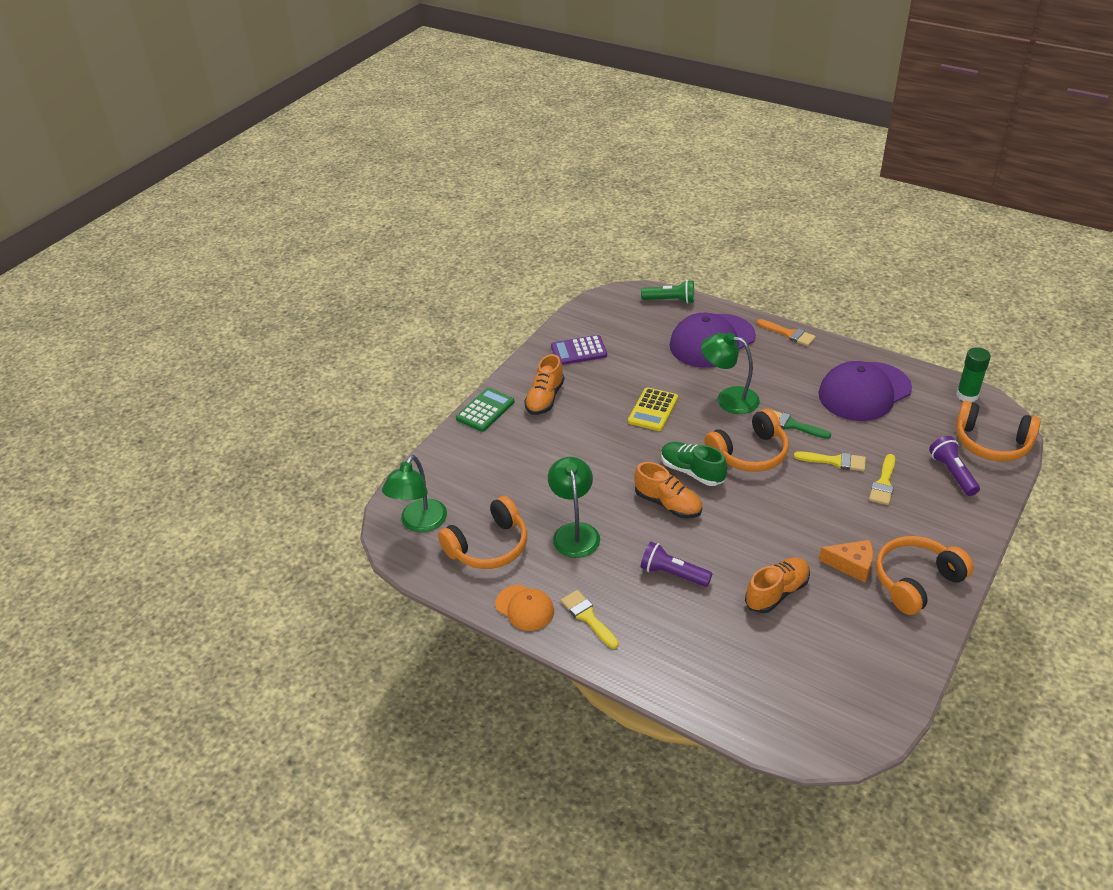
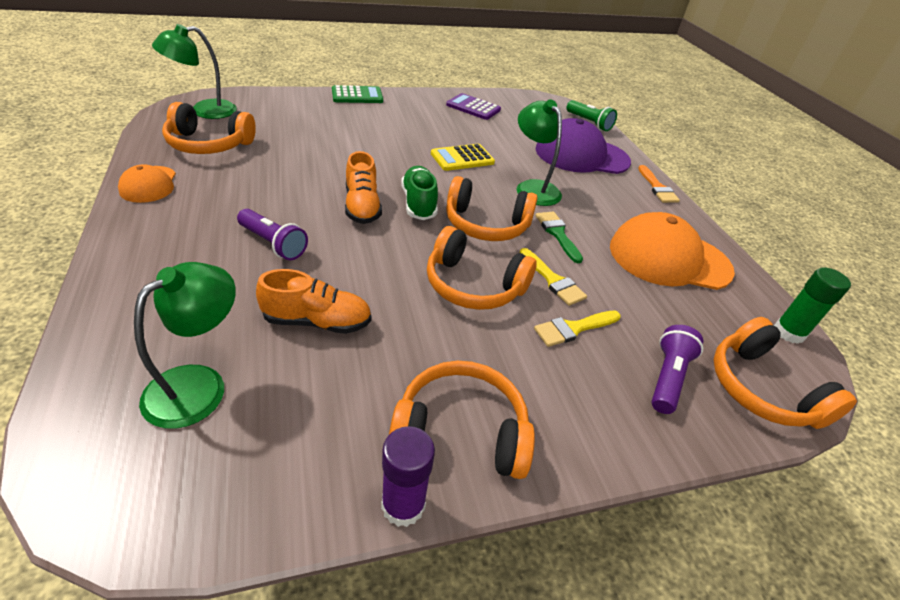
camera: 35 degrees right, 0 degrees up
(545, 398) = (403, 112): orange shoe -> none
(574, 532) = (270, 175): green lamp -> green lamp (199, 385)
(588, 617) = (166, 219): yellow brush -> none
(673, 574) = (273, 244): purple flashlight -> purple flashlight turned 150 degrees clockwise
(806, 501) = (473, 285): none -> orange headphones
(851, 565) = (422, 360): orange cheese -> none
(864, 392) = (669, 258): purple cap -> orange cap
(942, 630) = (403, 505): none -> purple glue stick

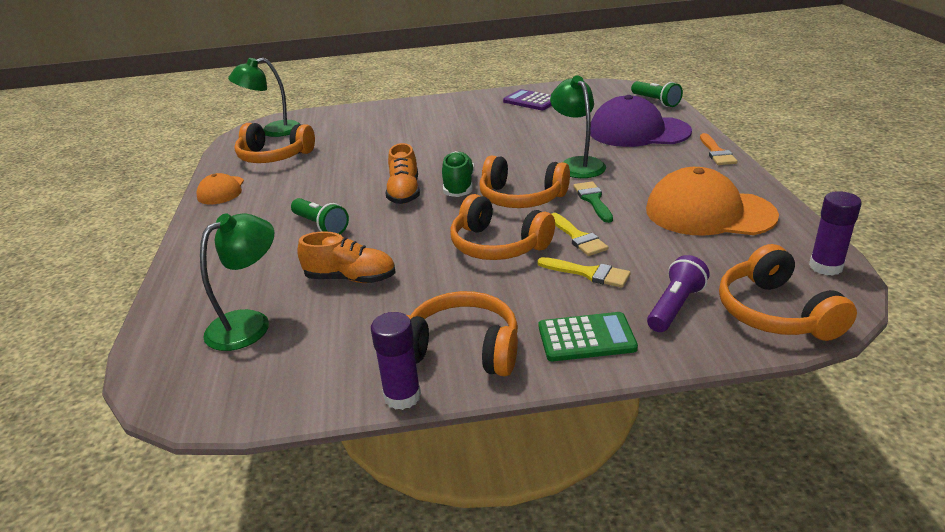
camera: 15 degrees right, 10 degrees down
(273, 244) = (320, 226): purple flashlight -> green flashlight
(357, 96) = (415, 103): green calculator -> green calculator (586, 338)
(462, 158) = (509, 146): yellow calculator -> none
(573, 328) = (588, 273): yellow brush -> yellow brush turned 135 degrees counterclockwise
(789, 332) = (825, 267): green glue stick -> purple glue stick

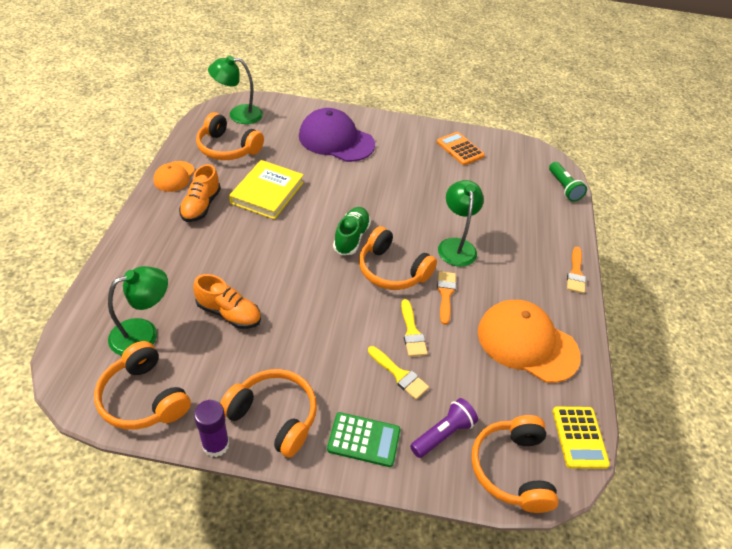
camera: 10 degrees right, 15 degrees up
(320, 226) = (230, 246): green flashlight -> none
(340, 177) = (267, 193): none -> yellow book
(404, 192) = (307, 230): orange shoe -> orange shoe (201, 206)
(498, 245) = (349, 318): orange headphones -> orange headphones (144, 398)
(531, 101) = (460, 149): purple calculator -> orange calculator
(593, 200) = (445, 294): green brush -> orange brush
(638, 131) = (527, 222): purple cap -> purple cap (336, 140)
(825, 267) = (579, 437): purple glue stick -> yellow calculator

